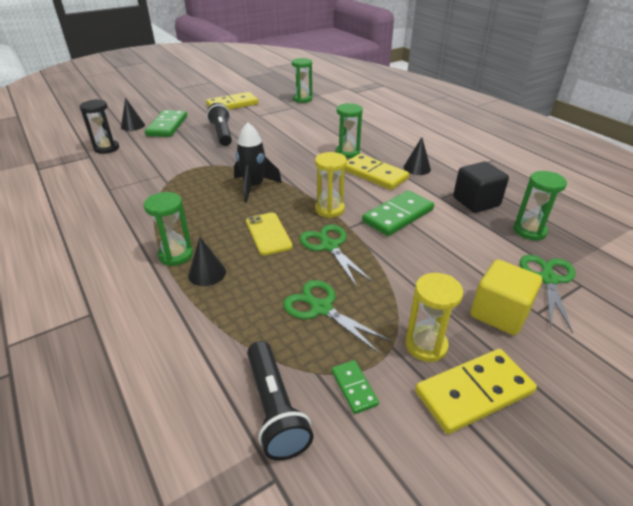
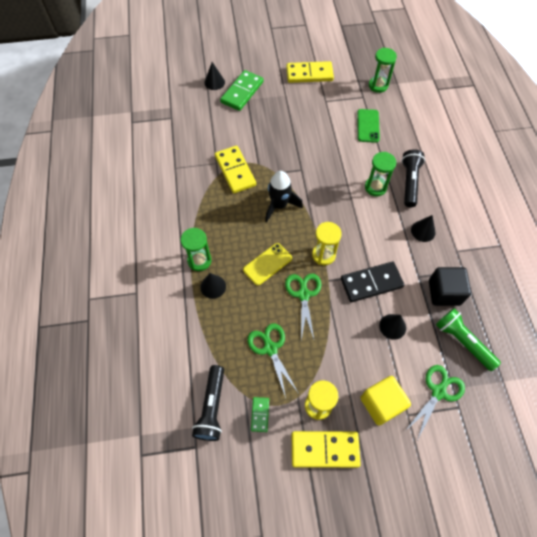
camera: 25 degrees right, 25 degrees up
(106, 148) = (186, 110): black hourglass -> none
(222, 134) = (282, 120): black flashlight -> black flashlight (409, 182)
(268, 234) = (267, 264): yellow phone -> yellow phone turned 45 degrees clockwise
(310, 120) = (368, 126): none -> green phone
(374, 174) = (382, 225): yellow domino -> yellow domino (235, 171)
(398, 215) = (371, 283): green domino -> black domino
(449, 242) = (392, 326): none -> black cone
(529, 231) = (462, 341): green hourglass -> green flashlight

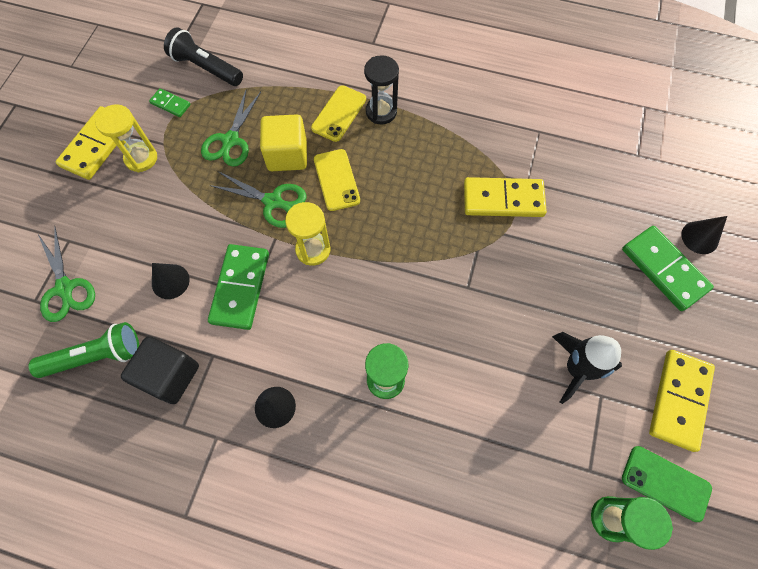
camera: 115 degrees right, 5 degrees up
(199, 260) = (381, 112): green hourglass -> black hourglass
(213, 286) = (339, 113): black cone -> yellow phone
(270, 348) = (230, 140): green scissors -> green scissors turned 105 degrees clockwise
(279, 205) = (418, 230): black rocket -> black rocket (576, 368)
(368, 126) = (516, 440): green phone -> green phone (665, 483)
(371, 283) = (240, 288): black domino -> green domino
(381, 404) = (98, 220): yellow cube -> yellow cube (287, 155)
(409, 182) = (369, 441): black flashlight -> none

